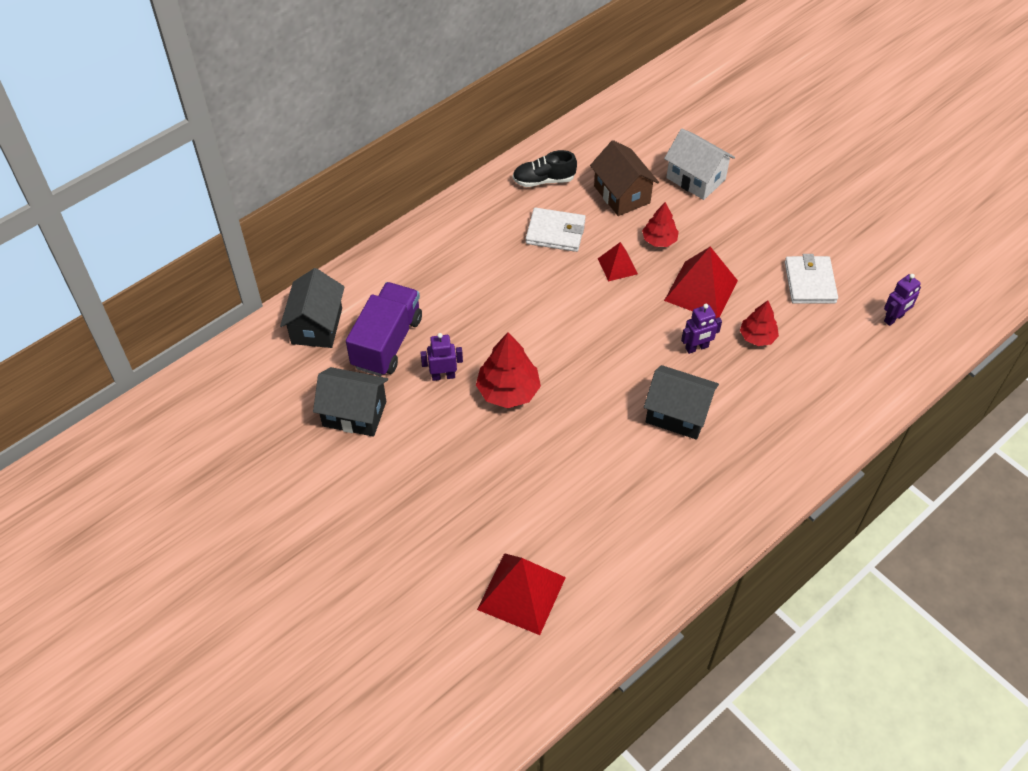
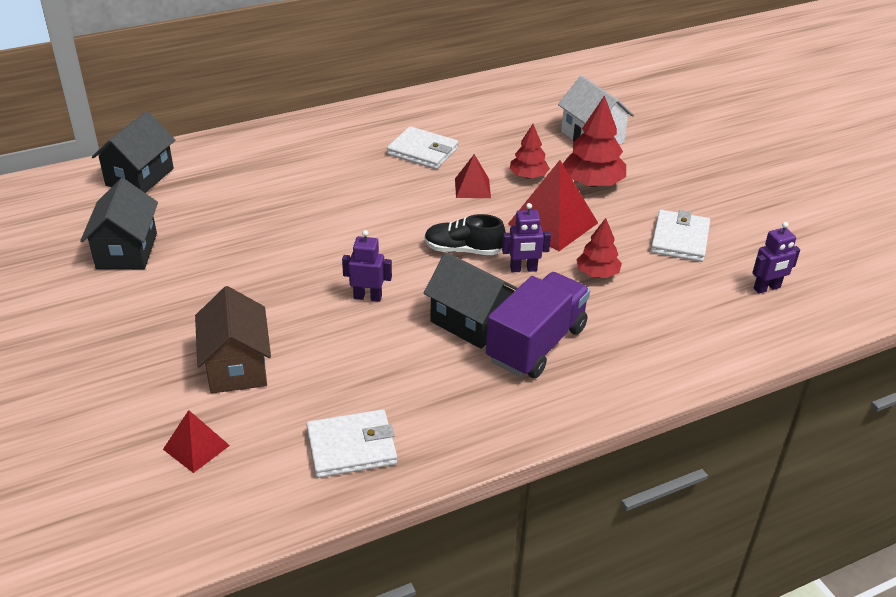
camera: 15 degrees right, 15 degrees down
(354, 414) = (127, 251): black house -> black house turned 60 degrees clockwise
(387, 342) = (199, 202): purple truck -> purple truck (536, 344)
(443, 376) = (237, 239): purple robot -> purple robot (367, 297)
(508, 391) = (296, 264): red tree -> red tree (592, 183)
(521, 593) = (196, 447): red pyramid -> red pyramid, size x0.56
(544, 180) = (434, 112): black shoe -> black shoe (463, 250)
(622, 194) = (507, 136): brown house -> brown house (237, 366)
(639, 560) = (351, 447): none -> white wallet

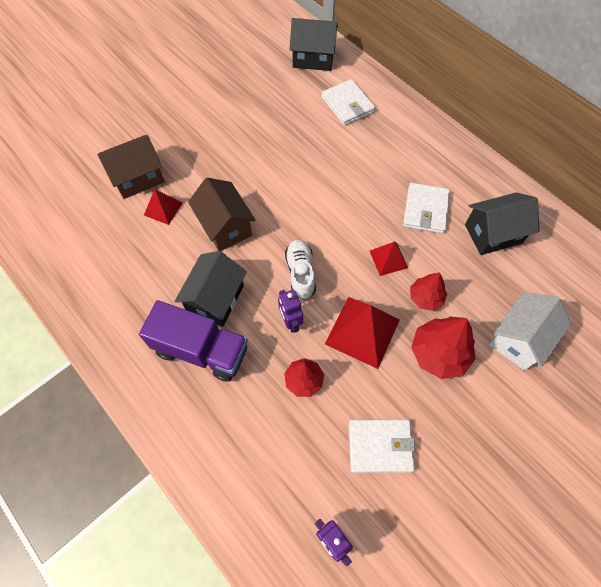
camera: 75 degrees right, 25 degrees up
(127, 251) = (232, 83): black house -> black house (493, 234)
(196, 447) = (67, 183): red pyramid -> red pyramid (163, 209)
(351, 447) = (78, 261): white wallet -> white wallet (347, 105)
(367, 297) = (225, 227): purple robot -> brown house
(463, 250) = (300, 273): black shoe -> white shoe

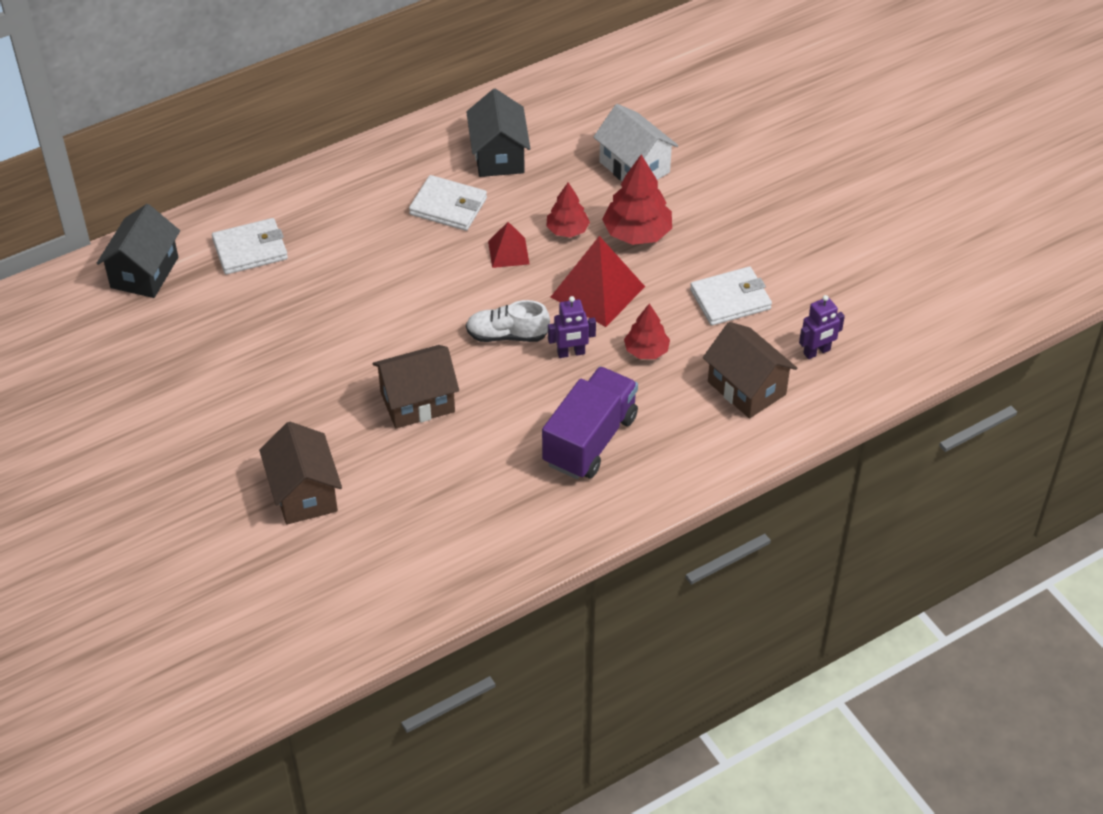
camera: 80 degrees left, 15 degrees down
(163, 209) = (368, 467): red pyramid -> none
(216, 299) = (524, 421): black house -> none
(275, 474) = (746, 388): none -> brown house
(380, 446) = (730, 299): white wallet -> white wallet turned 60 degrees clockwise

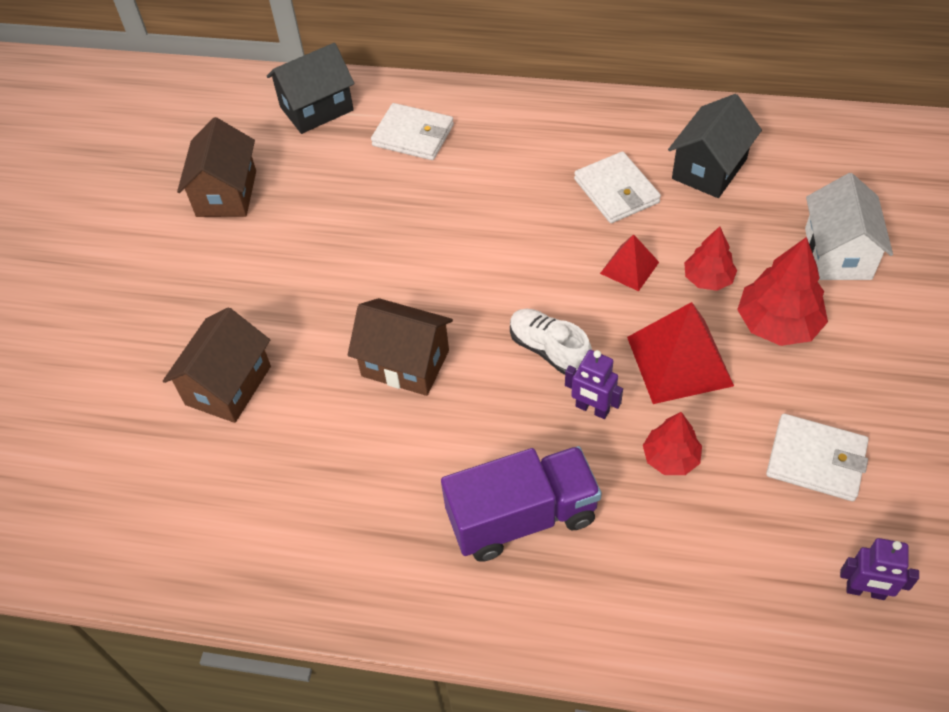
camera: 45 degrees right, 5 degrees up
(746, 388) = (742, 577): brown house -> brown house (226, 193)

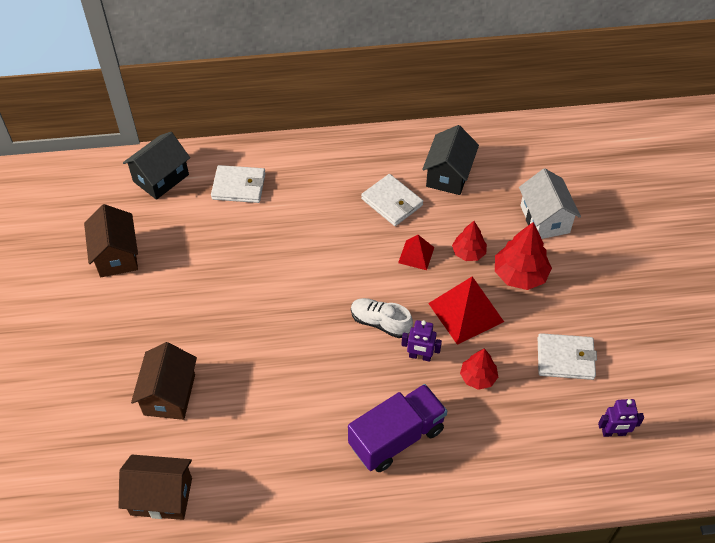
camera: 20 degrees left, 0 degrees up
(405, 363) = (287, 352): brown house -> brown house (161, 496)

